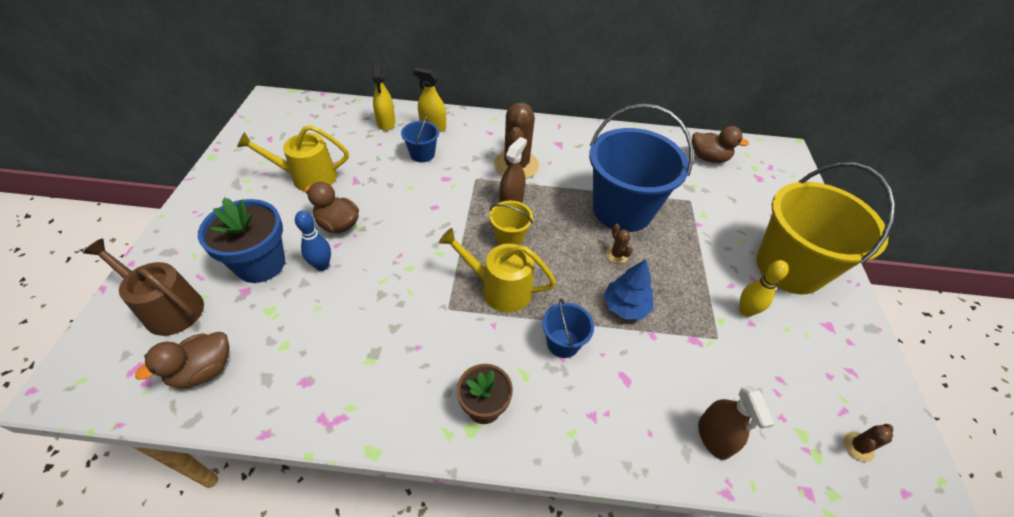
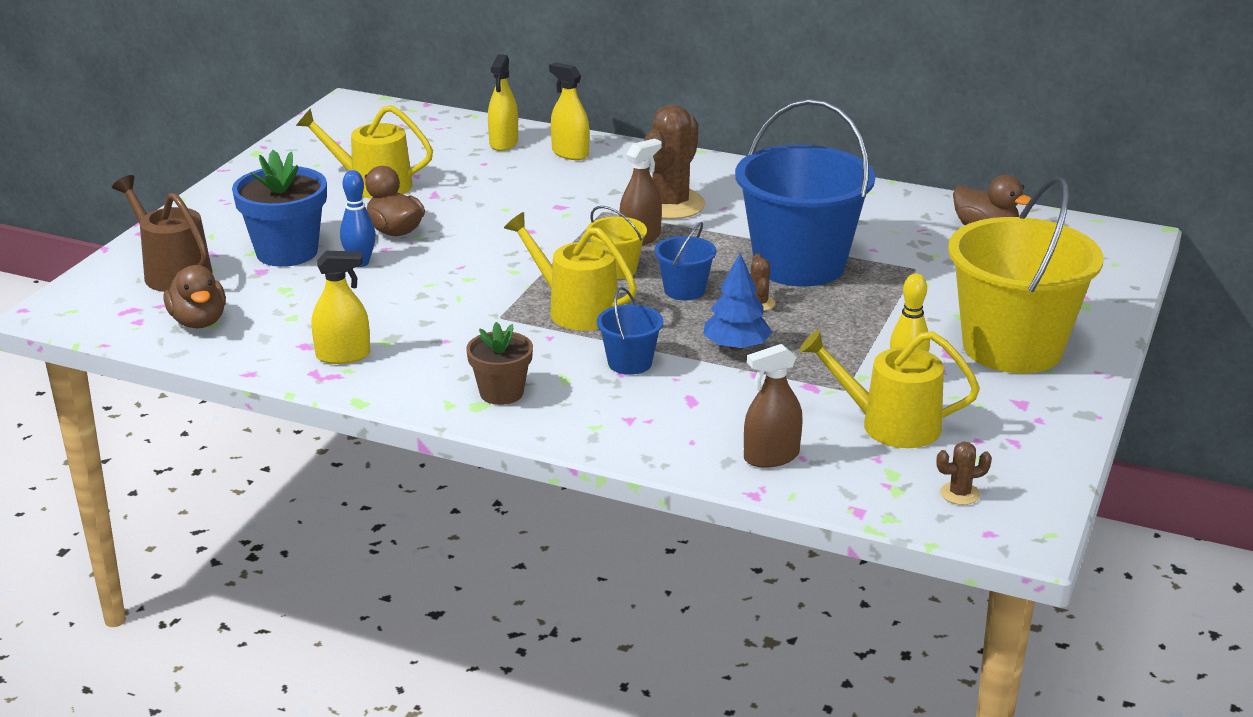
camera: 20 degrees right, 20 degrees down
(203, 370) = (199, 322): brown duck -> brown duck turned 90 degrees counterclockwise
(340, 388) = (343, 355): none -> yellow spray bottle
(422, 154) = (539, 180): blue bucket -> blue bucket (684, 290)
(714, 437) = (771, 457): brown spray bottle -> brown spray bottle turned 60 degrees clockwise
(768, 373) = (891, 425): none -> yellow watering can

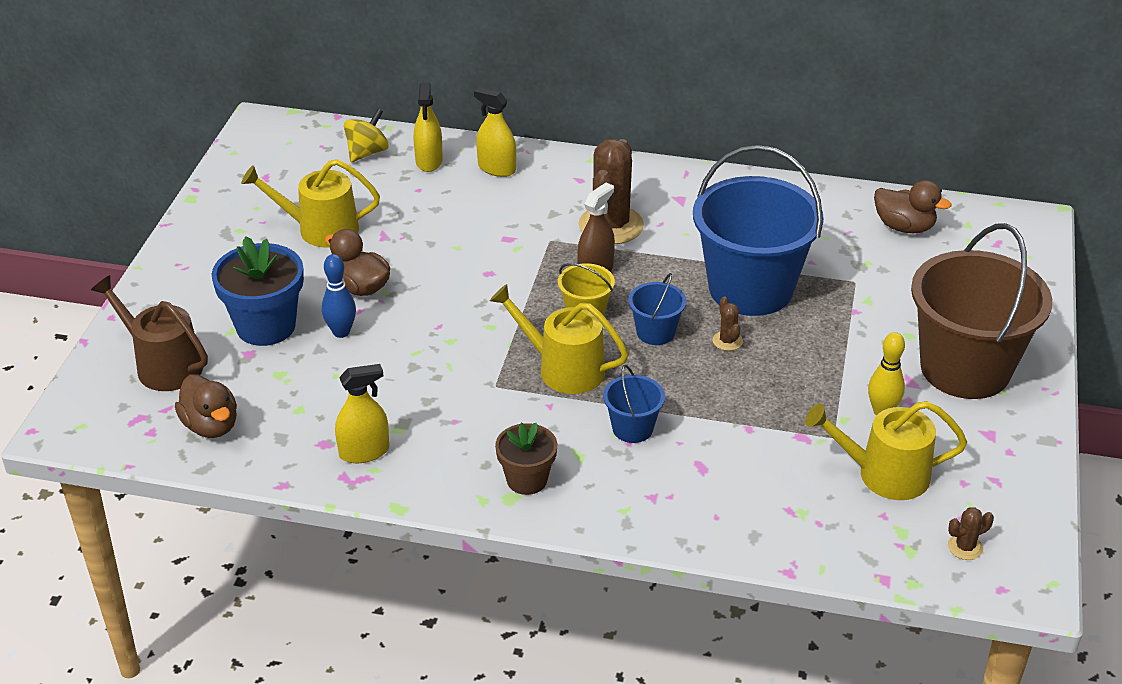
camera: 10 degrees left, 10 degrees up
(444, 132) = (367, 152): none -> yellow spinning top
(736, 347) = (722, 397): blue tree -> none
(771, 457) = (791, 525): brown spray bottle -> none
(1012, 348) = (965, 369): yellow bucket -> brown bucket

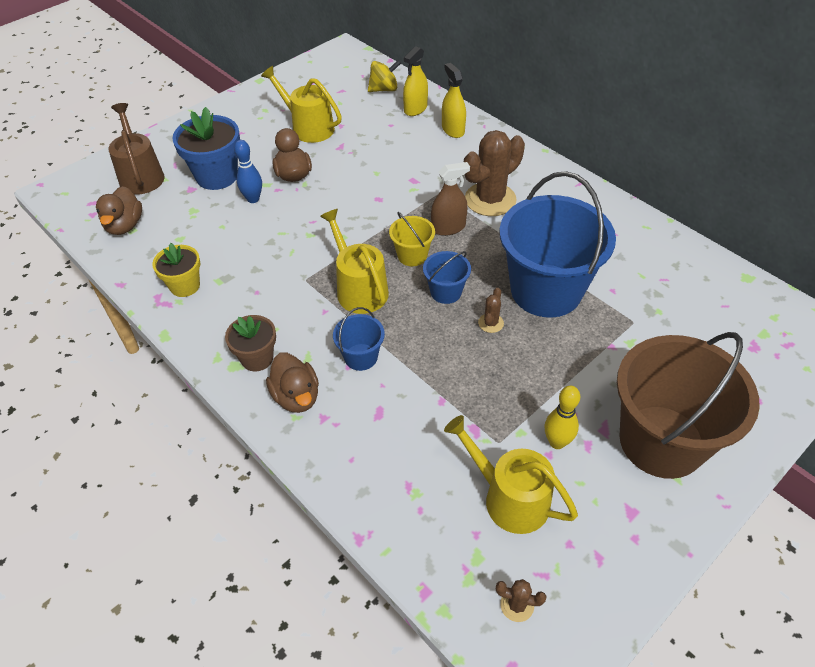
camera: 35 degrees right, 10 degrees up
(364, 452) = (185, 286): yellow spray bottle -> yellow flower pot
(904, 227) = (715, 295): brown duck -> brown duck (296, 396)

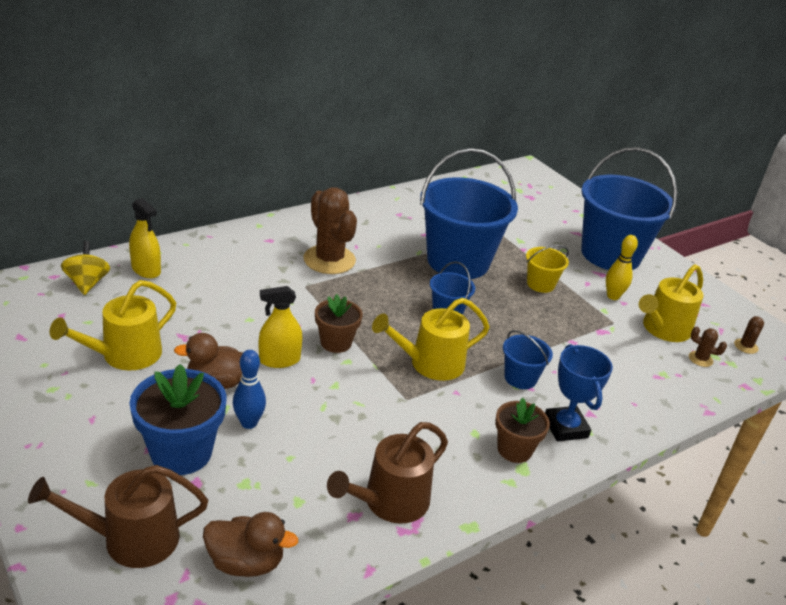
camera: 85 degrees left, 15 degrees down
(185, 286) = (390, 502): yellow flower pot -> brown watering can
(296, 396) = (565, 427): brown duck -> blue trophy
(365, 225) = (336, 342): none -> brown flower pot
(412, 255) = (392, 321): yellow bucket -> yellow bucket (540, 284)
(448, 228) = (360, 292): brown spray bottle -> none
(453, 130) = (203, 255): yellow spray bottle -> yellow spray bottle (279, 360)
(491, 323) = (490, 297): brown cactus -> brown cactus (700, 359)
(661, 441) = (610, 254): brown bucket -> blue bucket

